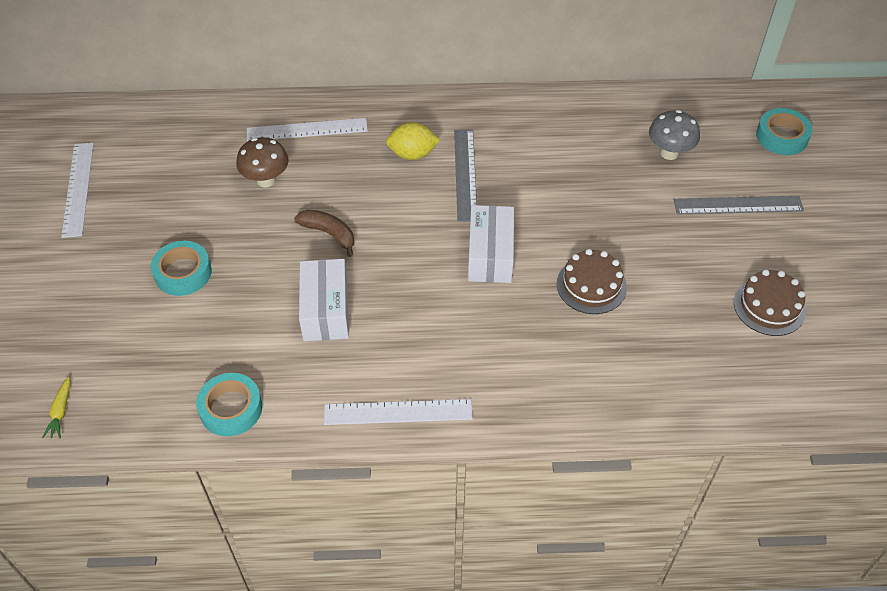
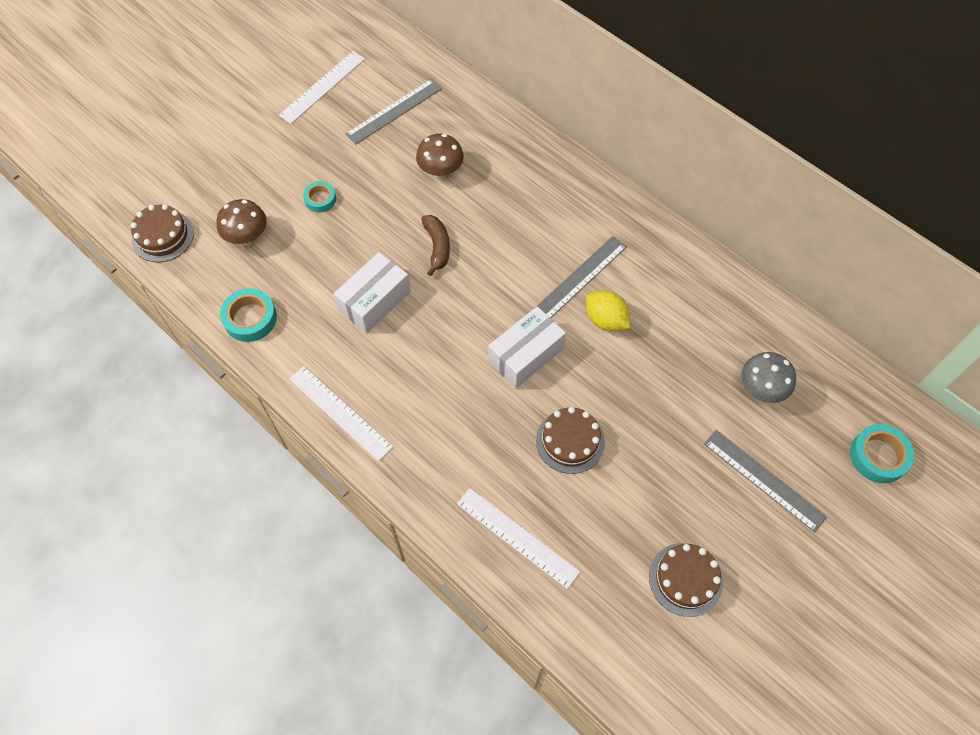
camera: 45 degrees right, 10 degrees up
(60, 412) = (162, 236): yellow carrot -> brown cake
(150, 350) = (247, 238): none -> brown mushroom
(169, 164) = (394, 111): none -> grey ruler
(183, 273) = (320, 199): turquoise tape -> turquoise tape, size x0.64
(307, 130) = (509, 154): white ruler -> white ruler (517, 537)
(412, 154) = (560, 231): yellow lemon -> yellow lemon (605, 320)

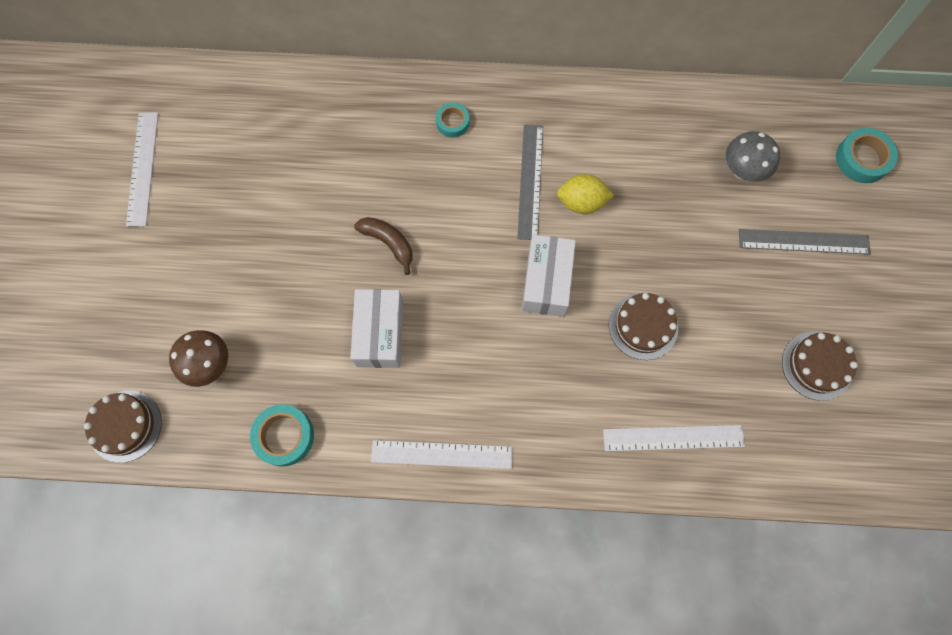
camera: 40 degrees left, 10 degrees up
(320, 199) = (243, 277): turquoise tape -> turquoise tape (452, 122)
(394, 111) = (233, 144): grey ruler -> none
(441, 172) = (329, 172): brown mushroom -> none

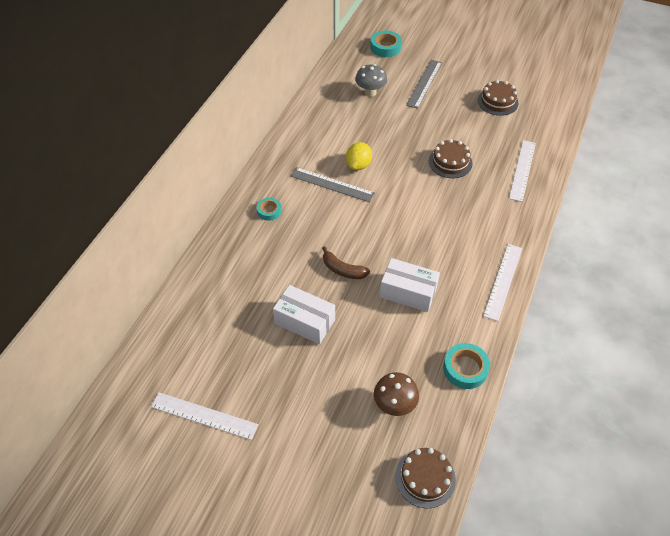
camera: 70 degrees left, 20 degrees down
(388, 243) = (343, 270): brown banana -> brown banana turned 120 degrees counterclockwise
(546, 282) = (405, 197): white box -> white box (304, 321)

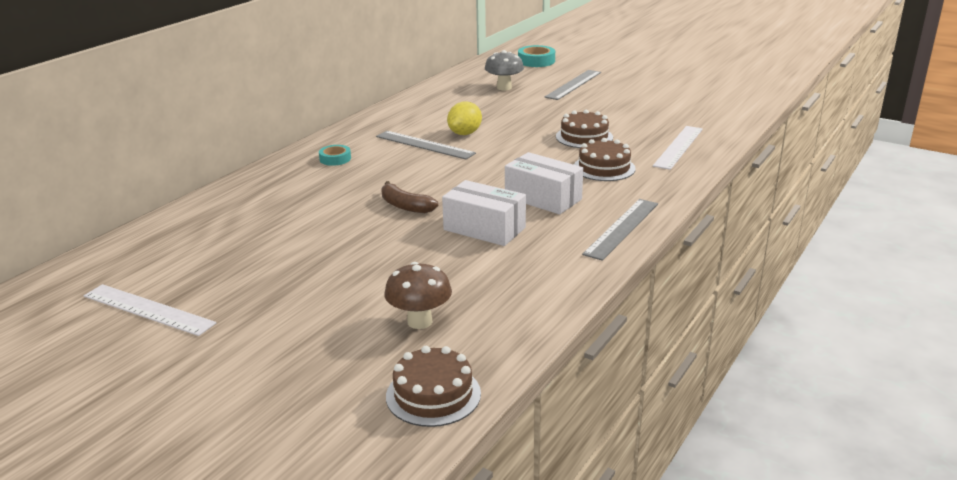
camera: 10 degrees right, 25 degrees down
(304, 321) = (332, 242): white box -> white box (543, 198)
(465, 368) = (538, 297): turquoise tape -> none
(497, 101) = (662, 99): brown cake -> brown cake (604, 168)
(503, 281) = (622, 228): white ruler -> grey ruler

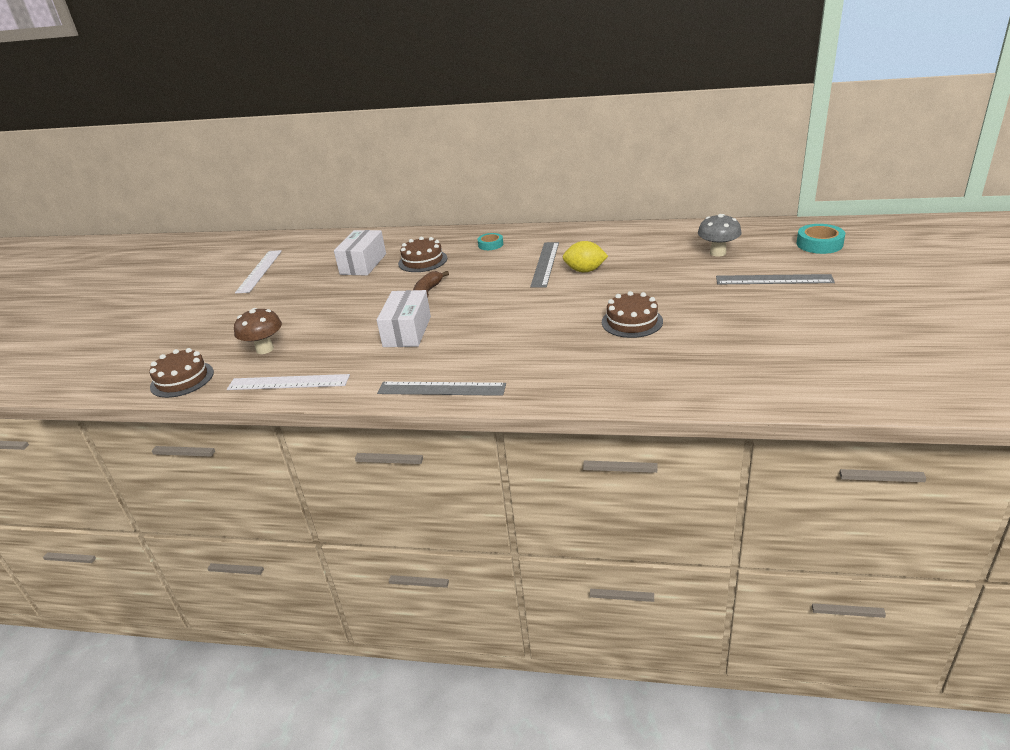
camera: 70 degrees right, 5 degrees up
(543, 198) = (477, 339): white box -> white box (363, 264)
(604, 168) = (565, 349): brown cake -> brown cake (422, 261)
(678, 147) = (657, 376): white ruler -> white ruler (288, 382)

